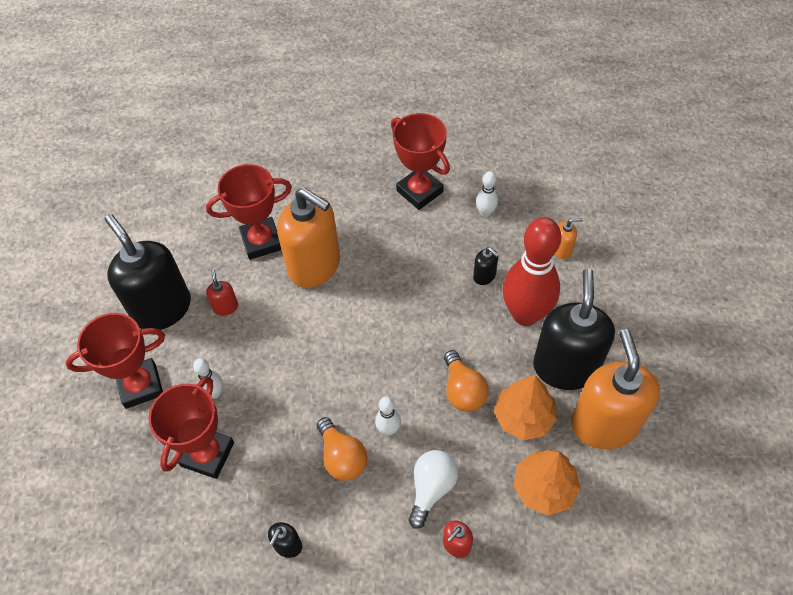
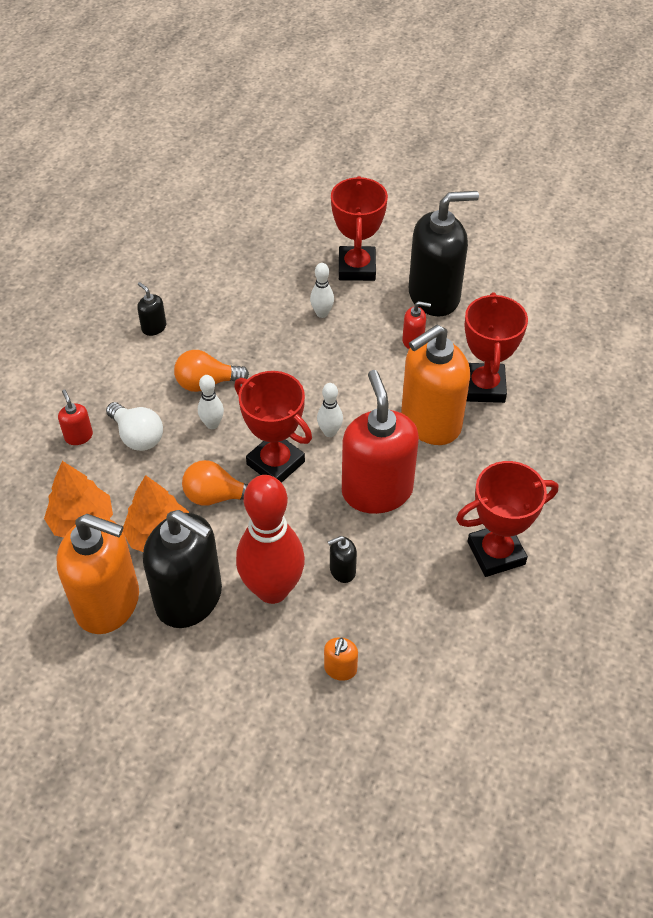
camera: 110 degrees right, 5 degrees down
(207, 454) = (265, 297): red trophy -> red trophy (275, 463)
(401, 279) = (377, 491): none -> red soap dispenser
(485, 212) = (433, 610): white bowling pin -> white bowling pin (329, 432)

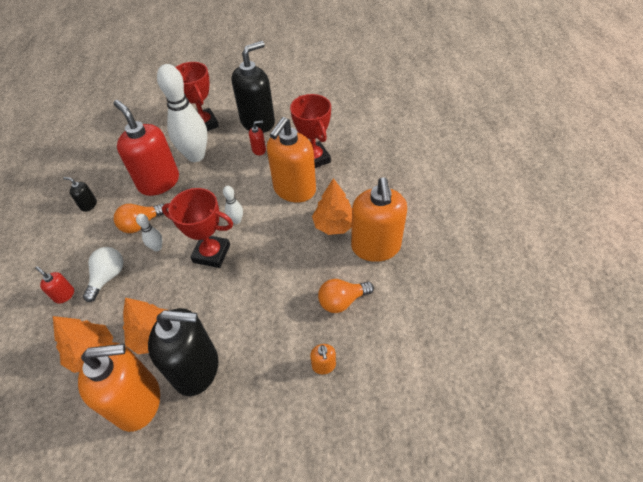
camera: 25 degrees left, 0 degrees up
(137, 436) = (108, 277): white light bulb -> white light bulb turned 90 degrees counterclockwise
(217, 496) = (182, 291): orange light bulb -> orange light bulb (342, 301)
(272, 589) = (251, 335): red bowling pin -> none
(322, 313) = (196, 156): white bowling pin -> white bowling pin, size x2.31
(342, 570) = (290, 301): black soap dispenser -> none
(377, 491) = (284, 242): red soap dispenser -> red soap dispenser (159, 182)
(457, 496) = (334, 225): none -> orange tree
(496, 553) = (375, 247): red trophy -> orange soap dispenser

